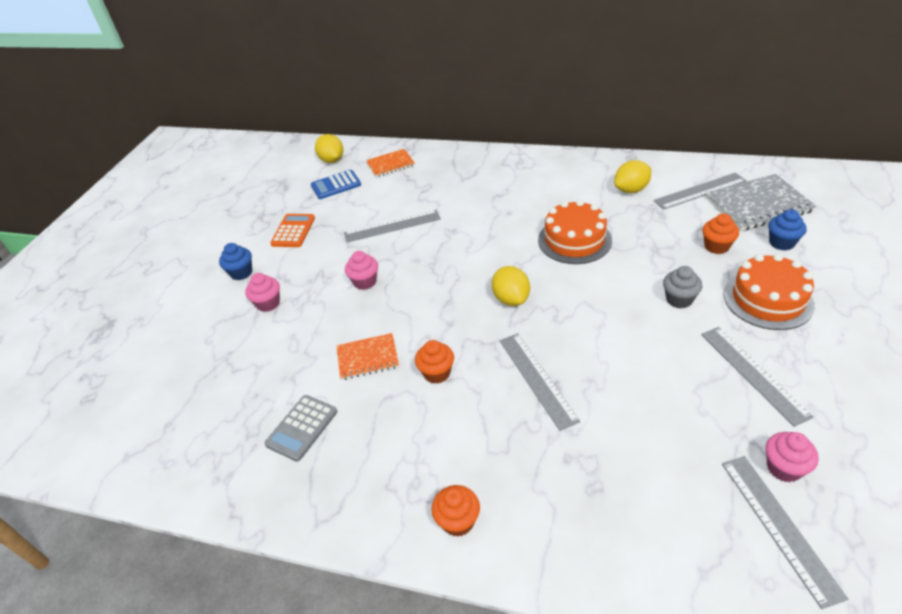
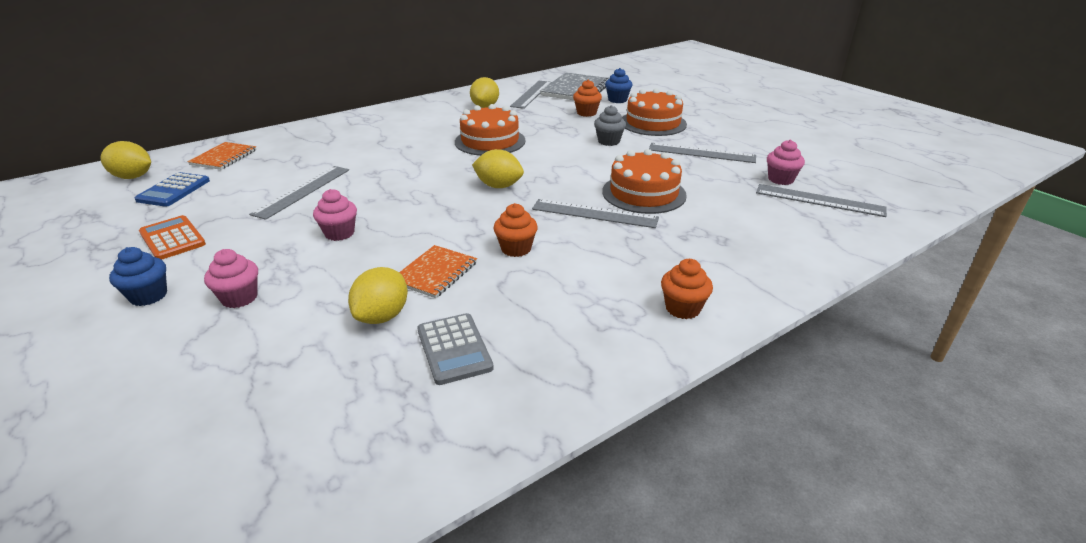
camera: 55 degrees left, 10 degrees down
(304, 371) = (382, 316): none -> yellow lemon
(611, 385) = (644, 193): none -> orange cake

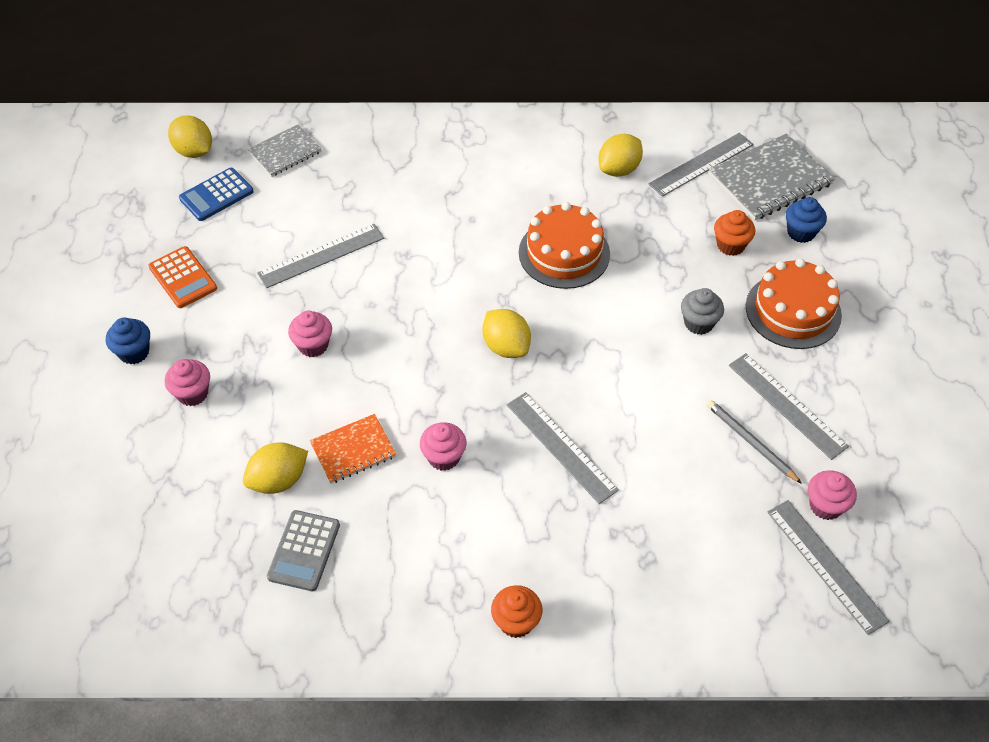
camera: 35 degrees right, 20 degrees up
(172, 238) = (183, 278): orange calculator -> orange calculator turned 150 degrees clockwise
(224, 157) = (285, 152): orange notebook -> grey notebook
(516, 249) = (444, 457): orange cupcake -> pink cupcake
(644, 193) = (643, 442): orange cake -> none
(704, 172) = (750, 442): none -> grey pencil

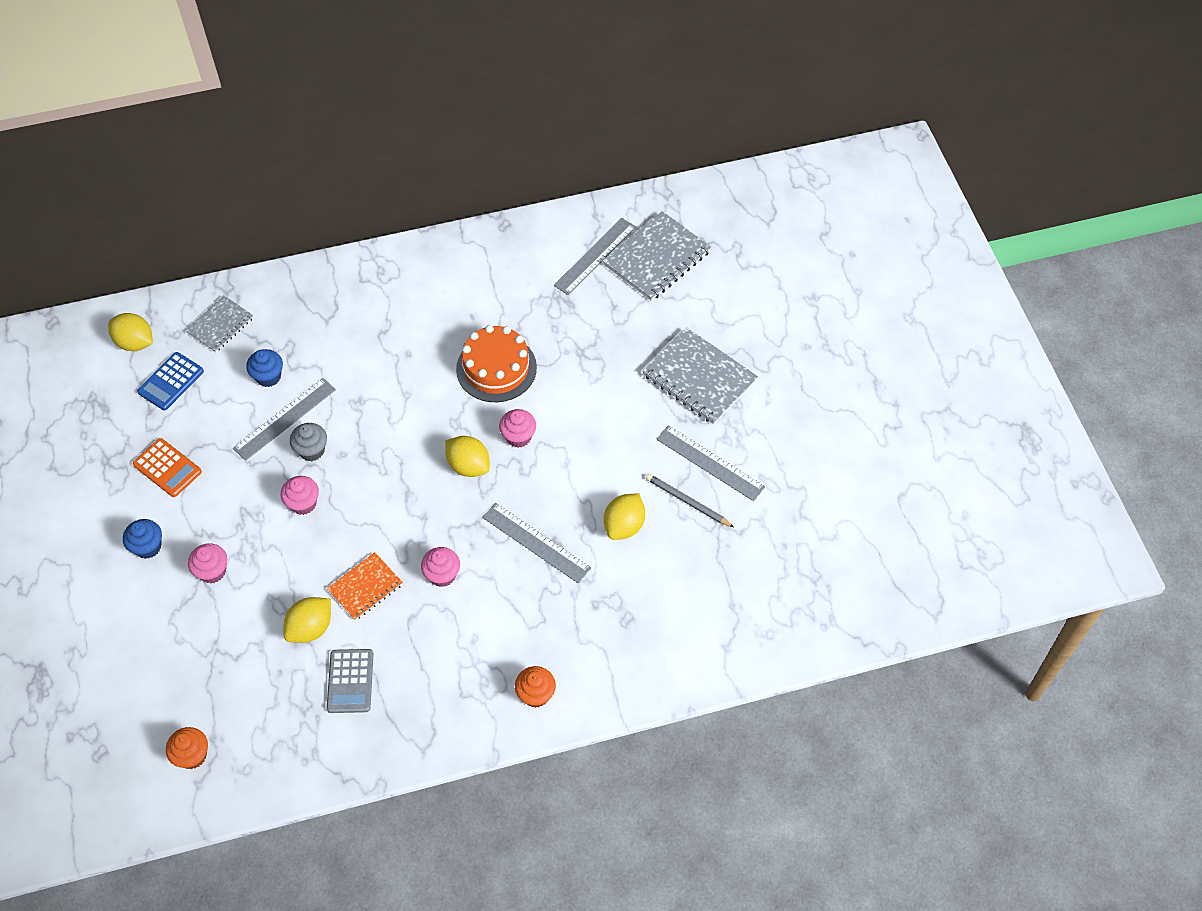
camera: 15 degrees left, 5 degrees up
(619, 169) = (524, 277): yellow lemon -> yellow lemon (624, 525)
(698, 323) = (624, 407): grey cupcake -> grey cupcake (312, 450)
(730, 245) = (636, 329): orange cupcake -> orange cupcake (192, 755)
(793, 311) = (699, 378): orange cake -> grey notebook
(801, 232) = (692, 303): blue cupcake -> blue cupcake (268, 377)
(825, 506) = (756, 540): pink cupcake -> pink cupcake (518, 437)
(826, 565) = (764, 589): grey ruler -> none

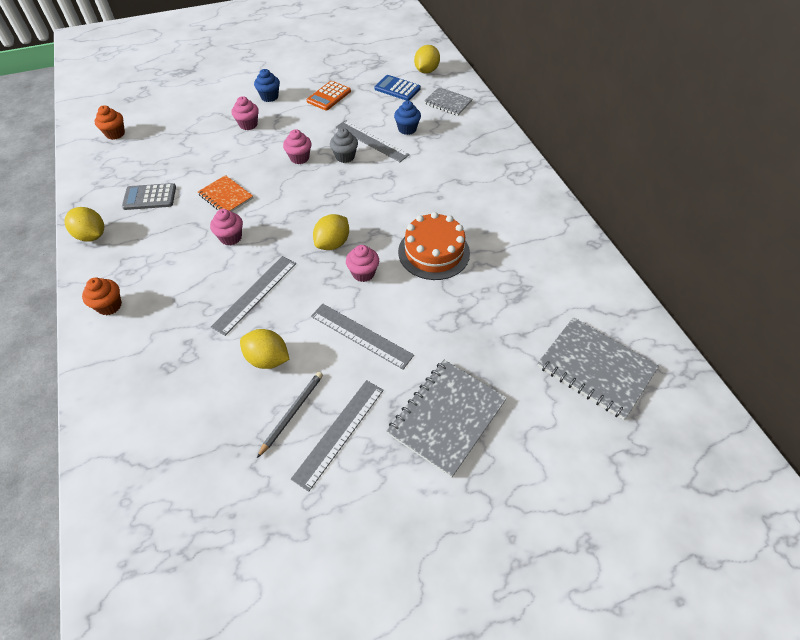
camera: 85 degrees right, 5 degrees down
(311, 628) = (197, 173): yellow lemon -> yellow lemon (92, 236)
(595, 256) = (580, 314): grey ruler -> grey ruler (361, 335)

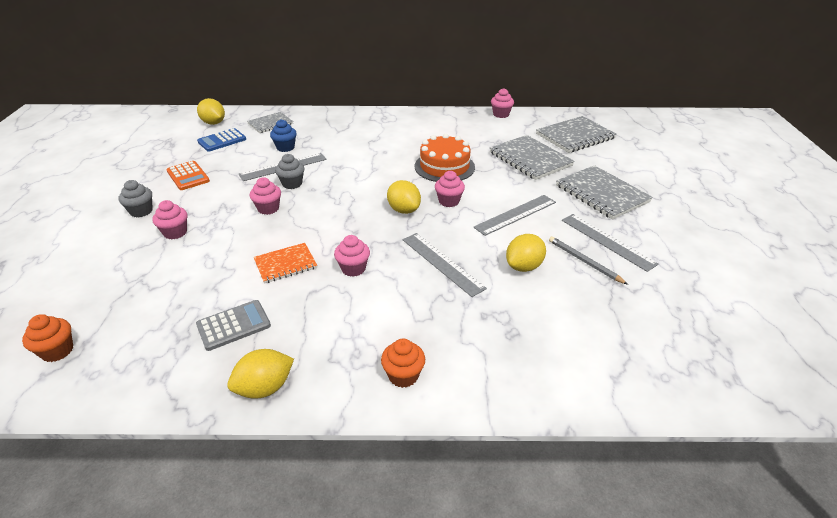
camera: 70 degrees left, 15 degrees down
(150, 197) = (234, 325): grey calculator -> grey calculator turned 135 degrees counterclockwise
(269, 97) = (141, 211): blue cupcake -> grey cupcake
(497, 327) = (530, 159): none -> grey notebook
(605, 274) = (501, 114): none -> pink cupcake

